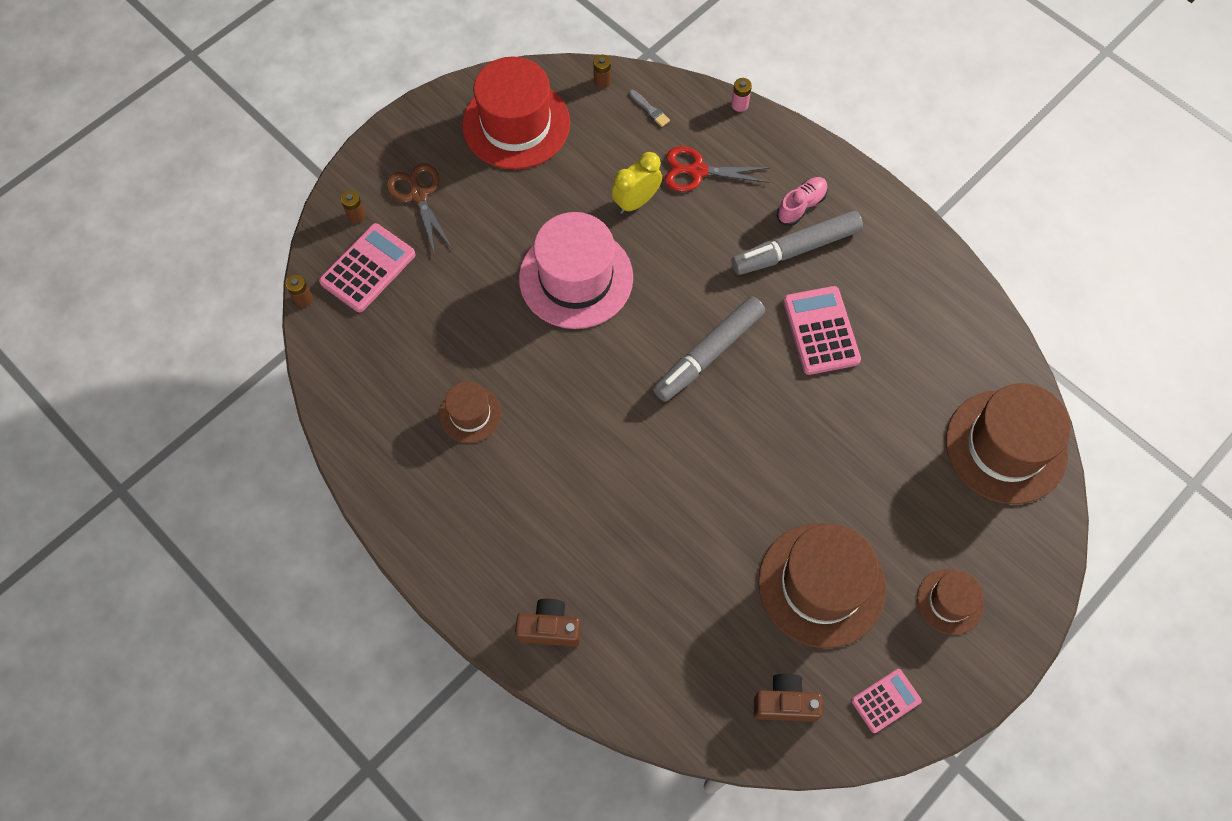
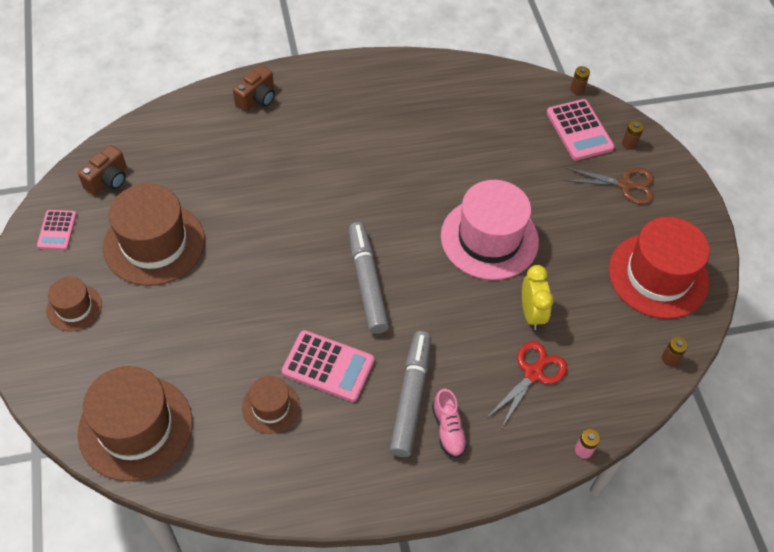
camera: 120 degrees right, 10 degrees down
(470, 414) = (427, 130): brown hat -> brown hat (270, 407)
(650, 109) = (618, 376): grey brush -> none

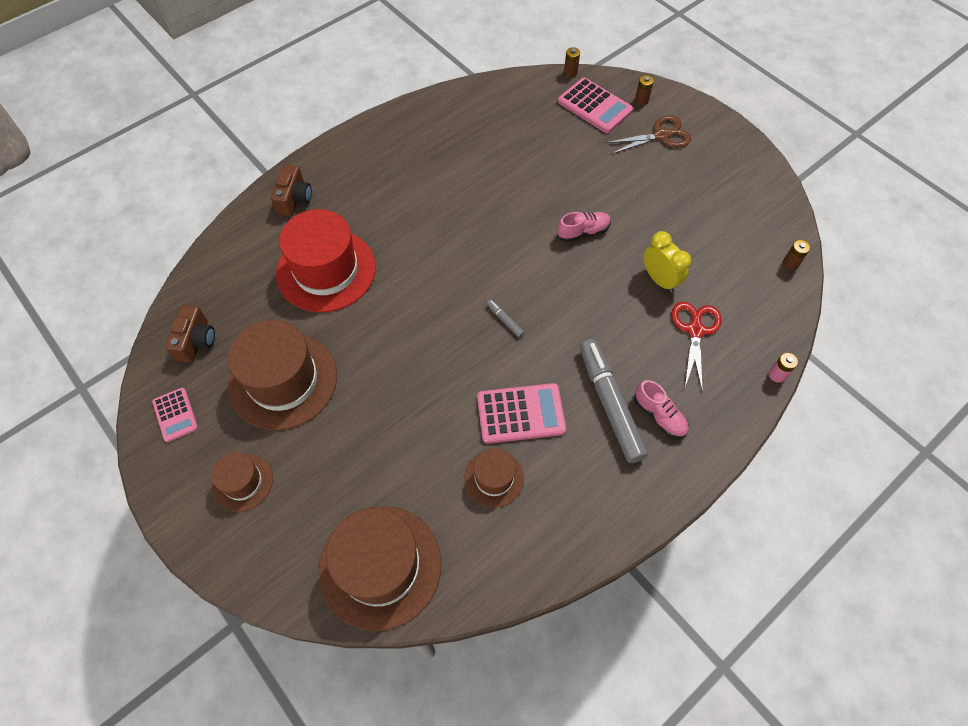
camera: 25 degrees left, 5 degrees up
(367, 282) = (505, 320): grey marker -> grey marker, size x0.41
(489, 238) = (583, 232): pink hat -> pink shoe
(658, 275) = (736, 199): red hat -> red hat (326, 270)

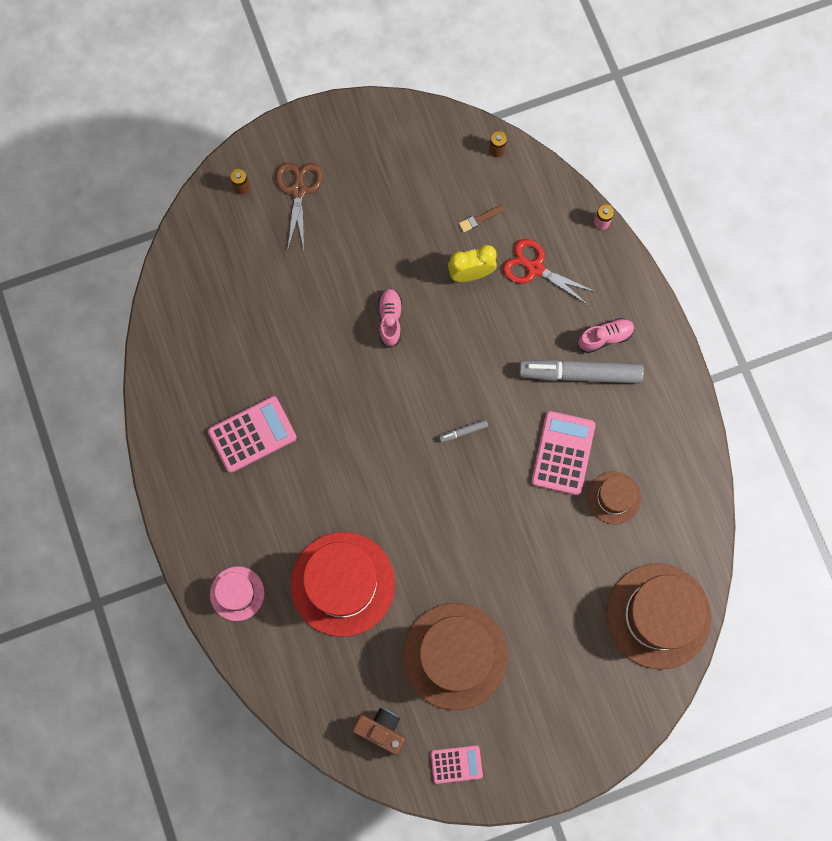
camera: 70 degrees left, 15 degrees up
(242, 482) = (545, 714): brown hat -> none
(294, 199) = (237, 593): brown camera -> pink hat
(570, 72) = (170, 242): brown battery -> none
(595, 106) = (230, 238): pink calculator -> pink calculator (252, 434)
(716, 271) = (480, 219): none -> brown brush

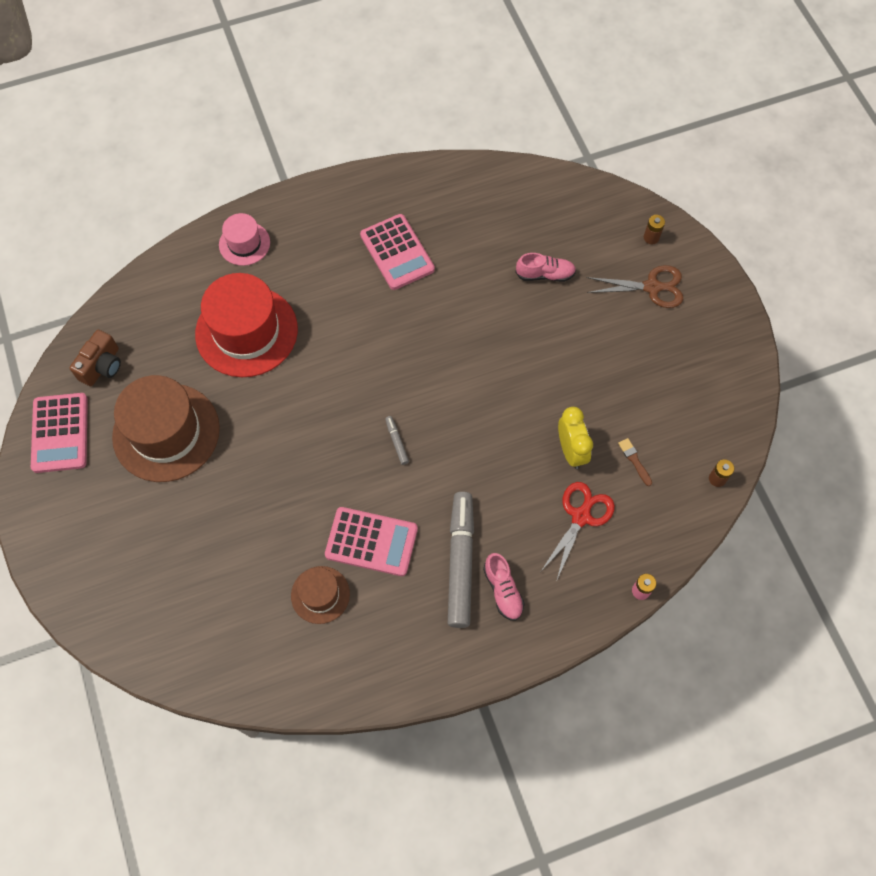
camera: 90 degrees right, 10 degrees down
(390, 319) = (517, 372): pink shoe -> pink shoe (545, 274)
(456, 764) = (60, 433): pink calculator -> pink calculator, size x1.65
(658, 616) = (187, 638): brown hat -> none

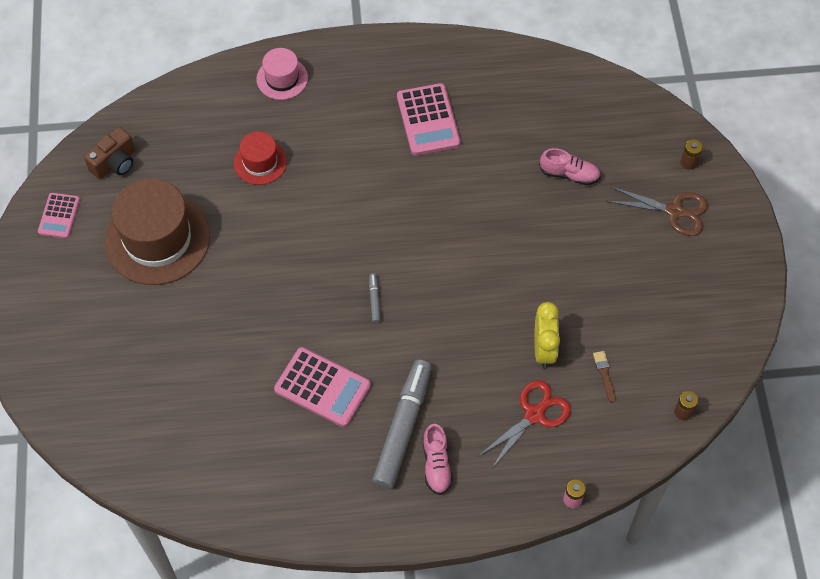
camera: 15 degrees right, 5 degrees down
(60, 433) = (59, 216): pink calculator -> pink calculator, size x0.61
(246, 331) = (260, 162): red hat -> red hat, size x0.52
(320, 594) = (259, 424): brown hat -> none

